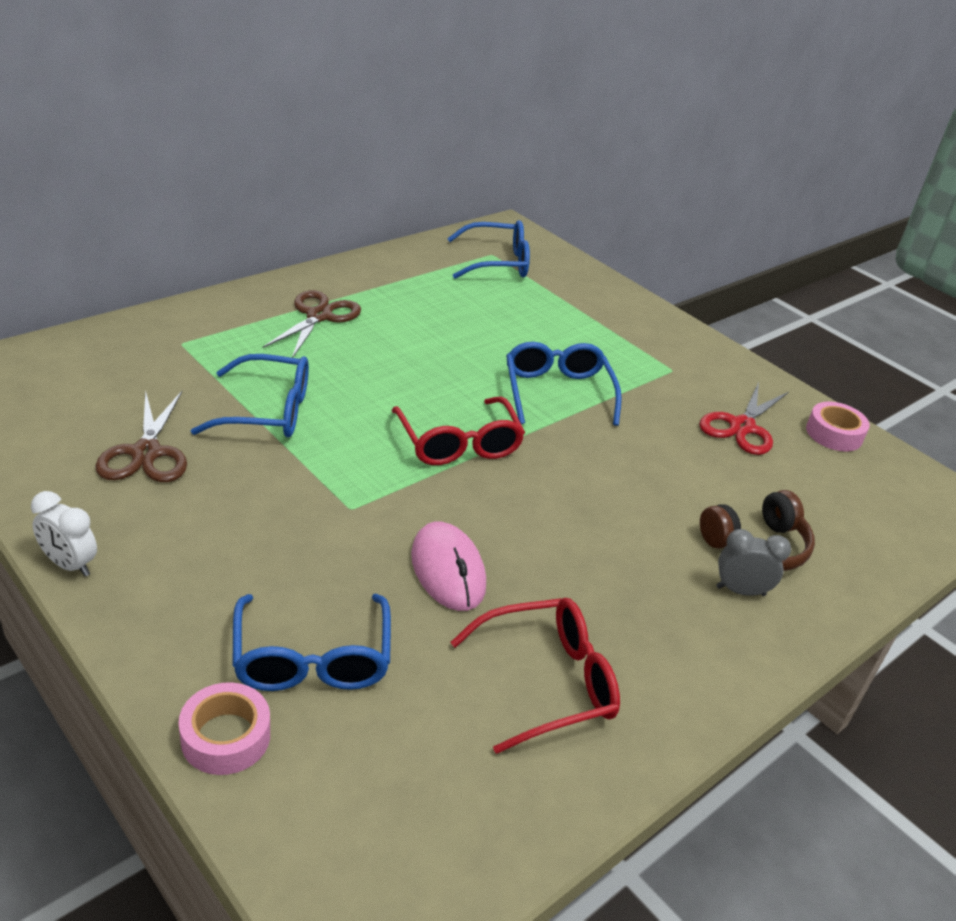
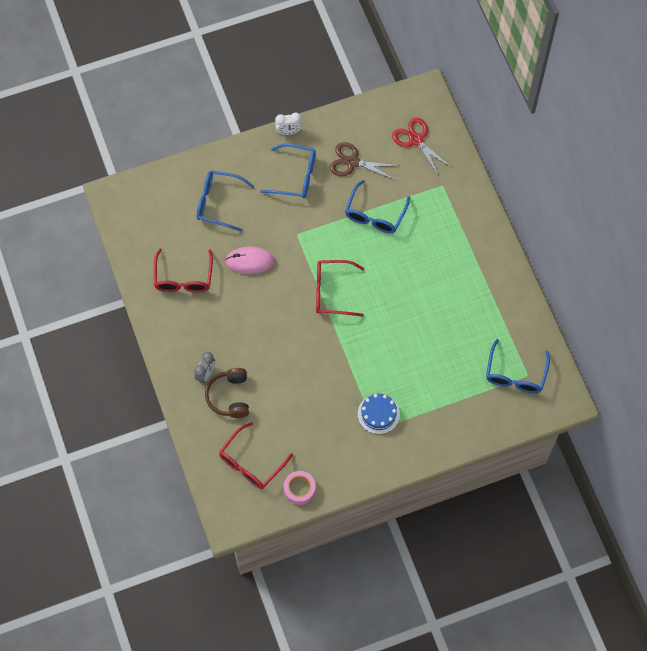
camera: 115 degrees right, 30 degrees up
(69, 564) = (288, 132): white clock -> white clock turned 150 degrees counterclockwise
(226, 737) = (193, 171): pink tape -> none
(319, 316) = (460, 255): brown scissors -> none
(557, 393) = (365, 355): blue glasses -> blue glasses (295, 176)
(646, 370) = (378, 414): none -> blue cake
(742, 427) = (316, 440): red scissors -> red scissors (416, 140)
(845, 495) = (251, 462): none -> red glasses

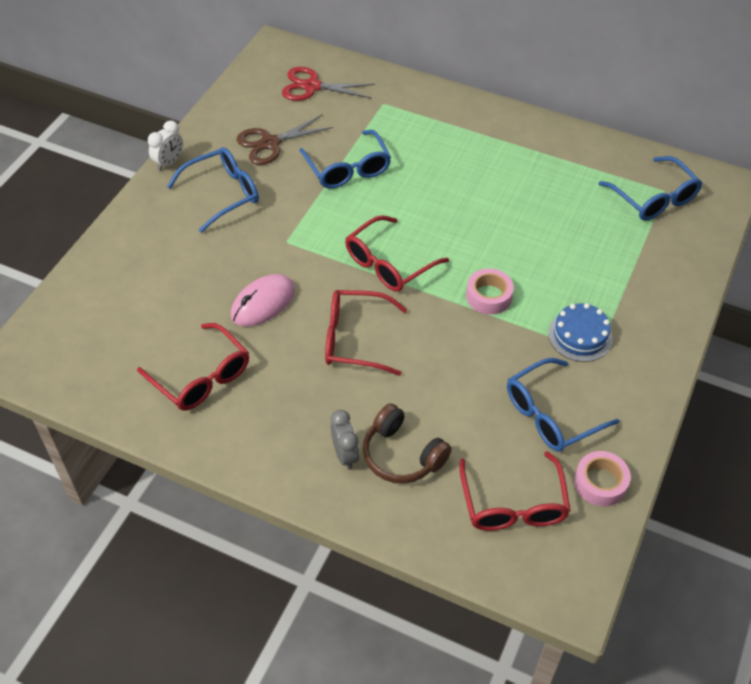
camera: 45 degrees left, 15 degrees down
(219, 203) = (162, 275): blue glasses -> blue glasses (552, 414)
(271, 320) = (356, 339): none -> red glasses
(360, 353) = (488, 296): none -> pink tape

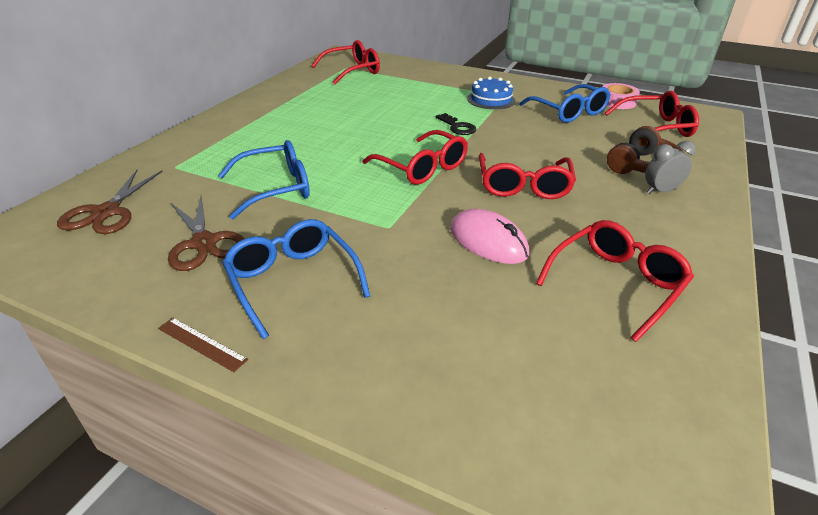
camera: 90 degrees left, 15 degrees down
(169, 163) = (202, 343): white clock -> brown ruler
(312, 86) = (106, 212): red scissors -> brown scissors
(488, 296) = (457, 127): pink tape -> black key
(653, 198) = (352, 71): blue glasses -> red glasses

